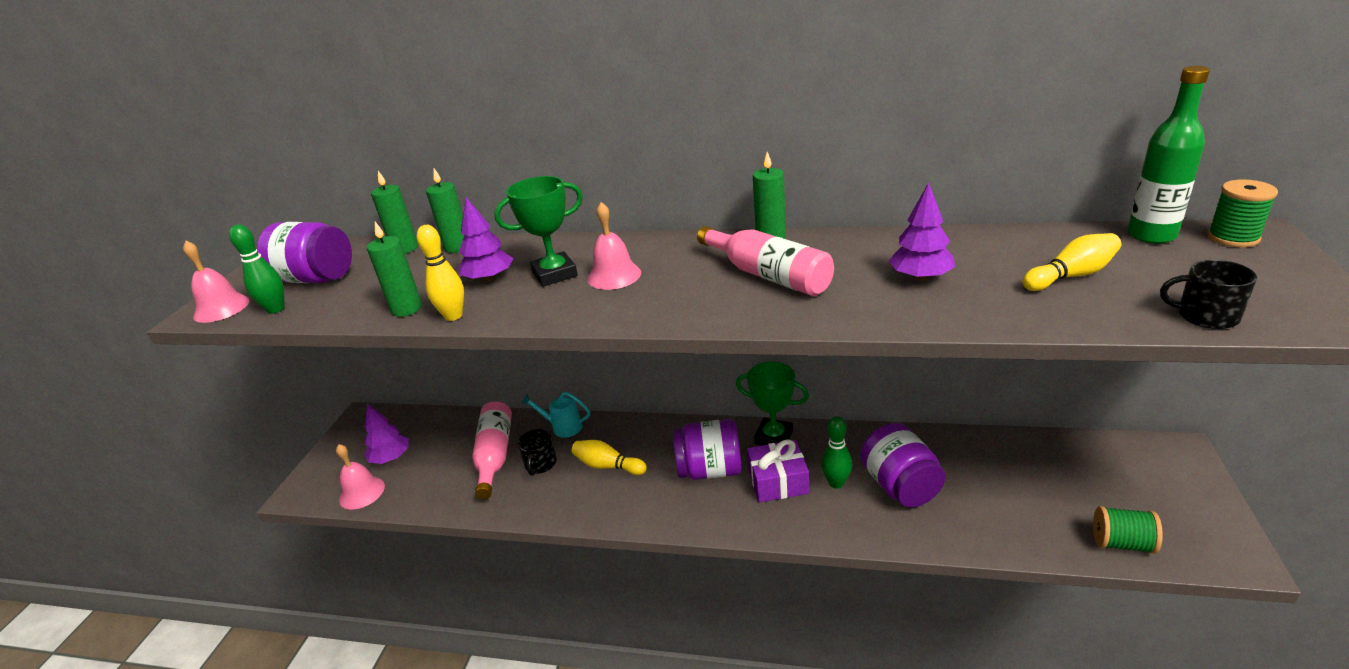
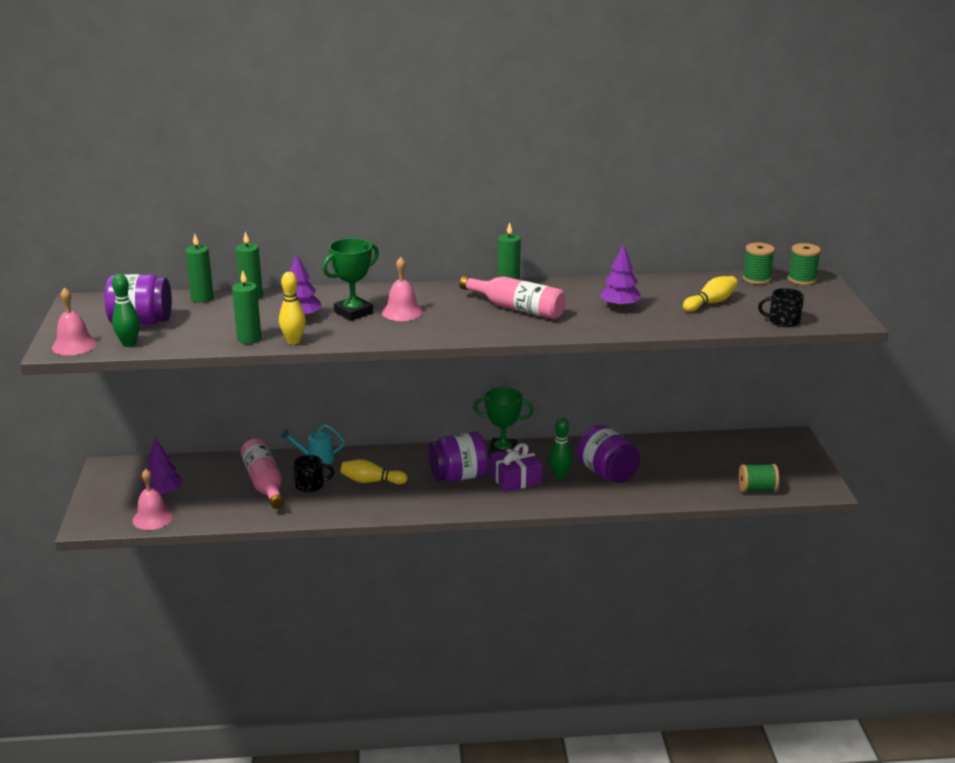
camera: 20 degrees left, 5 degrees down
(540, 464) = (310, 485): black mug -> black mug turned 90 degrees counterclockwise
(1151, 235) = (756, 279): green bottle -> green spool

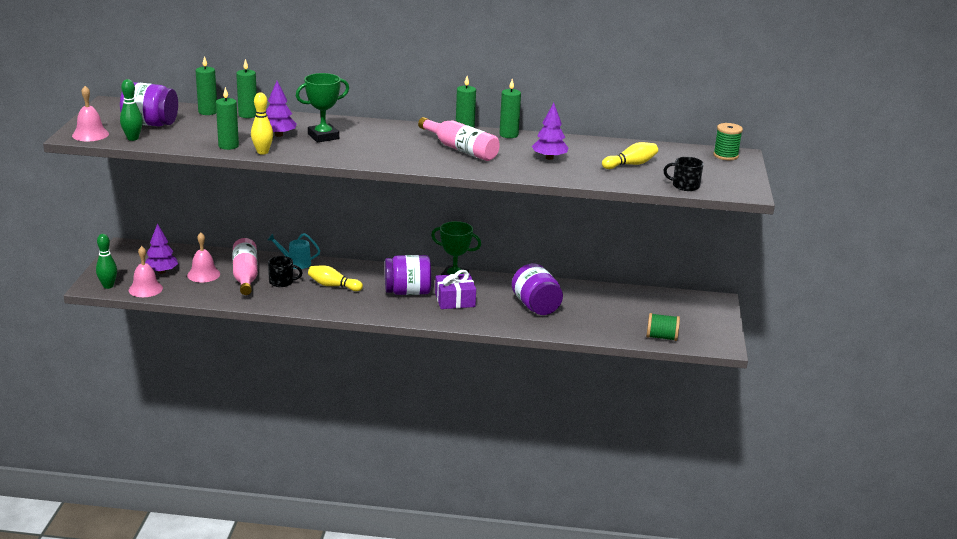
camera: 10 degrees right, 0 degrees up
(402, 312) = (363, 141): pink bell -> pink bell (203, 274)
(559, 284) = (508, 135): none -> green candle
(560, 475) = (494, 303): green bowling pin -> green bowling pin (108, 286)
(756, 279) = (685, 150): green spool -> none

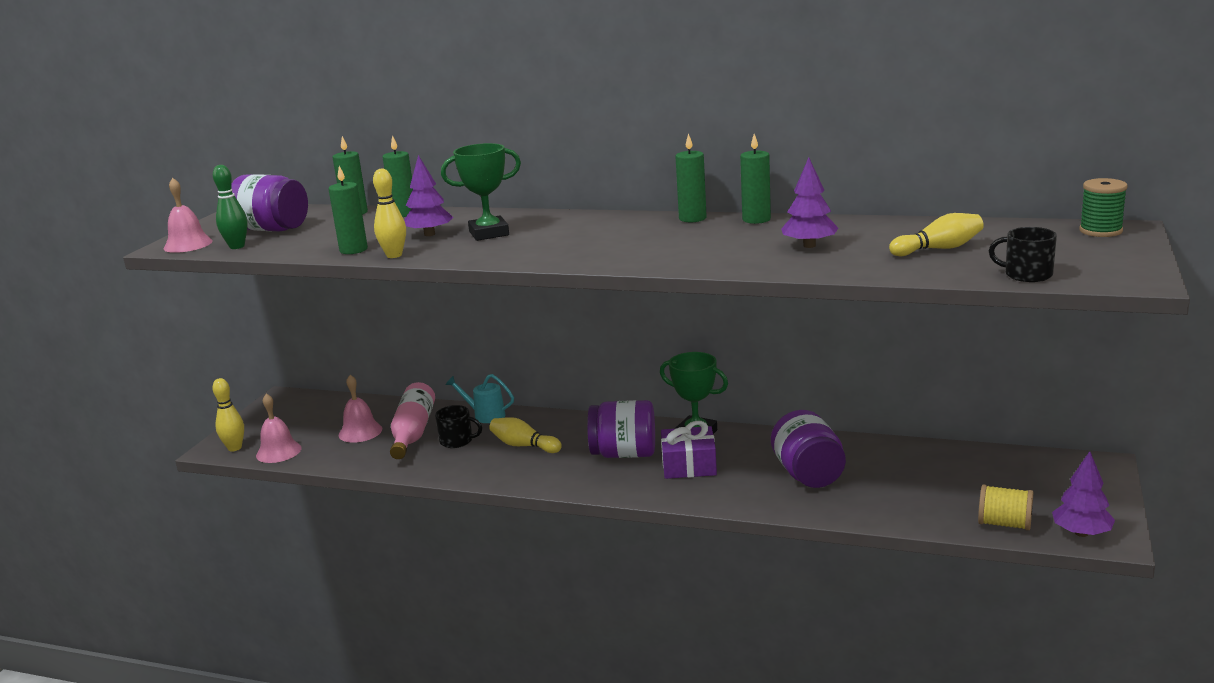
camera: 15 degrees right, 5 degrees down
(108, 286) = (234, 448): green bowling pin -> yellow bowling pin
(161, 272) = (309, 429): purple tree -> purple tree (1081, 533)
(460, 149) = (677, 240): pink bottle -> none
(661, 337) = (1004, 524): green spool -> yellow spool

